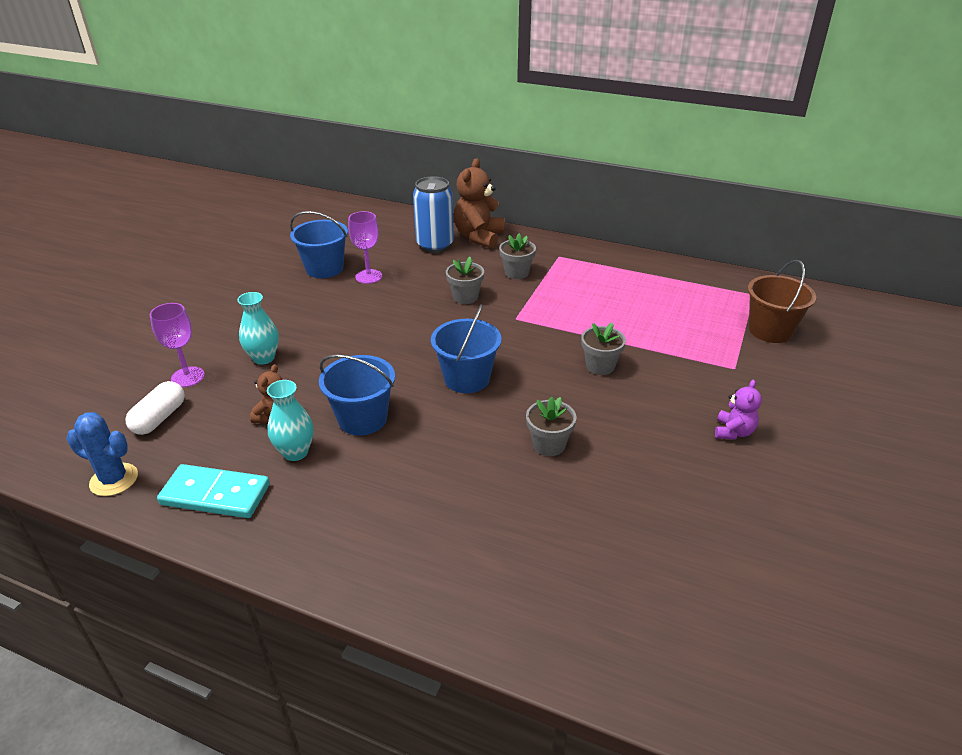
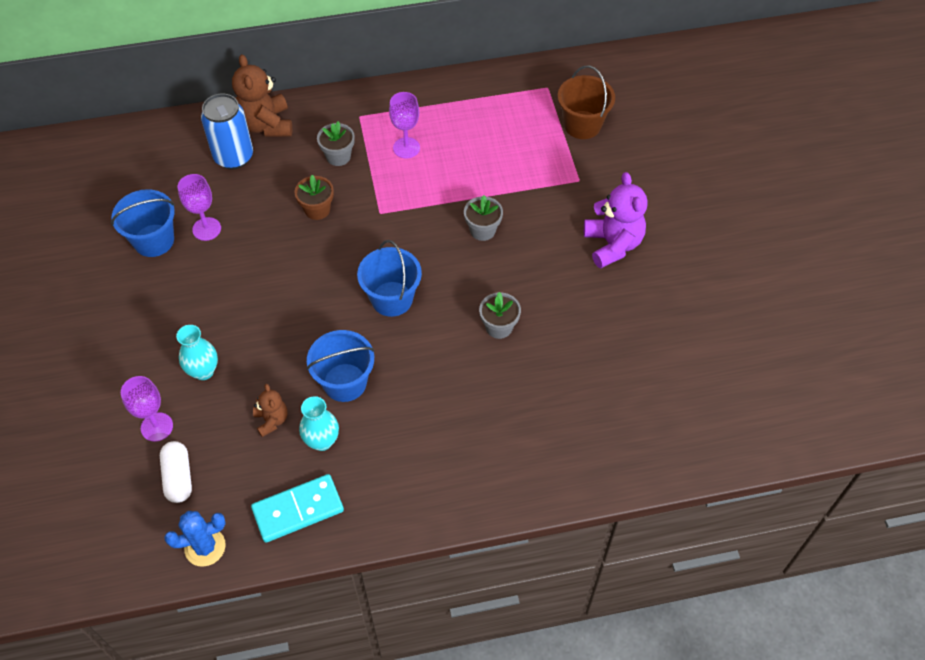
camera: 35 degrees left, 20 degrees up
(465, 297) = (317, 209): grey flower pot -> brown flower pot
(580, 287) = (406, 148): none -> purple goblet
(733, 432) = (612, 244): purple teddy bear -> purple teddy bear, size x1.83

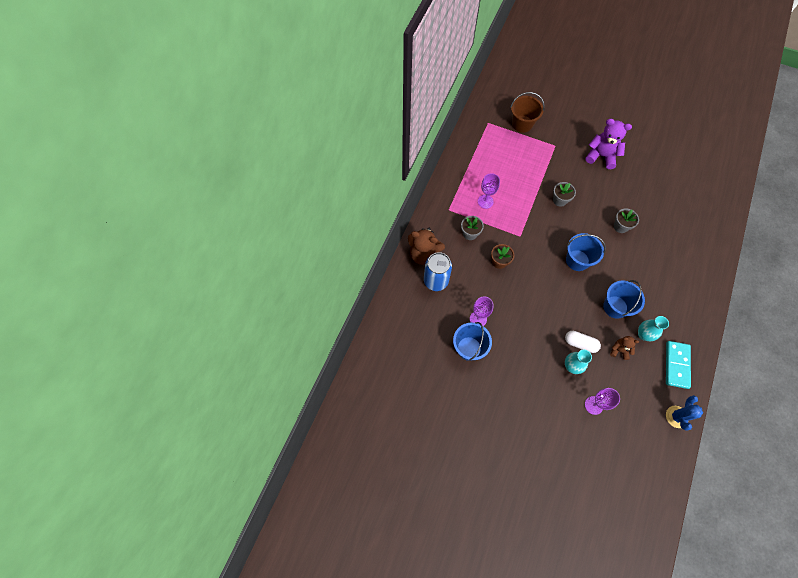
camera: 55 degrees left, 10 degrees up
(178, 477) = (630, 409): white capsule -> white capsule (580, 343)

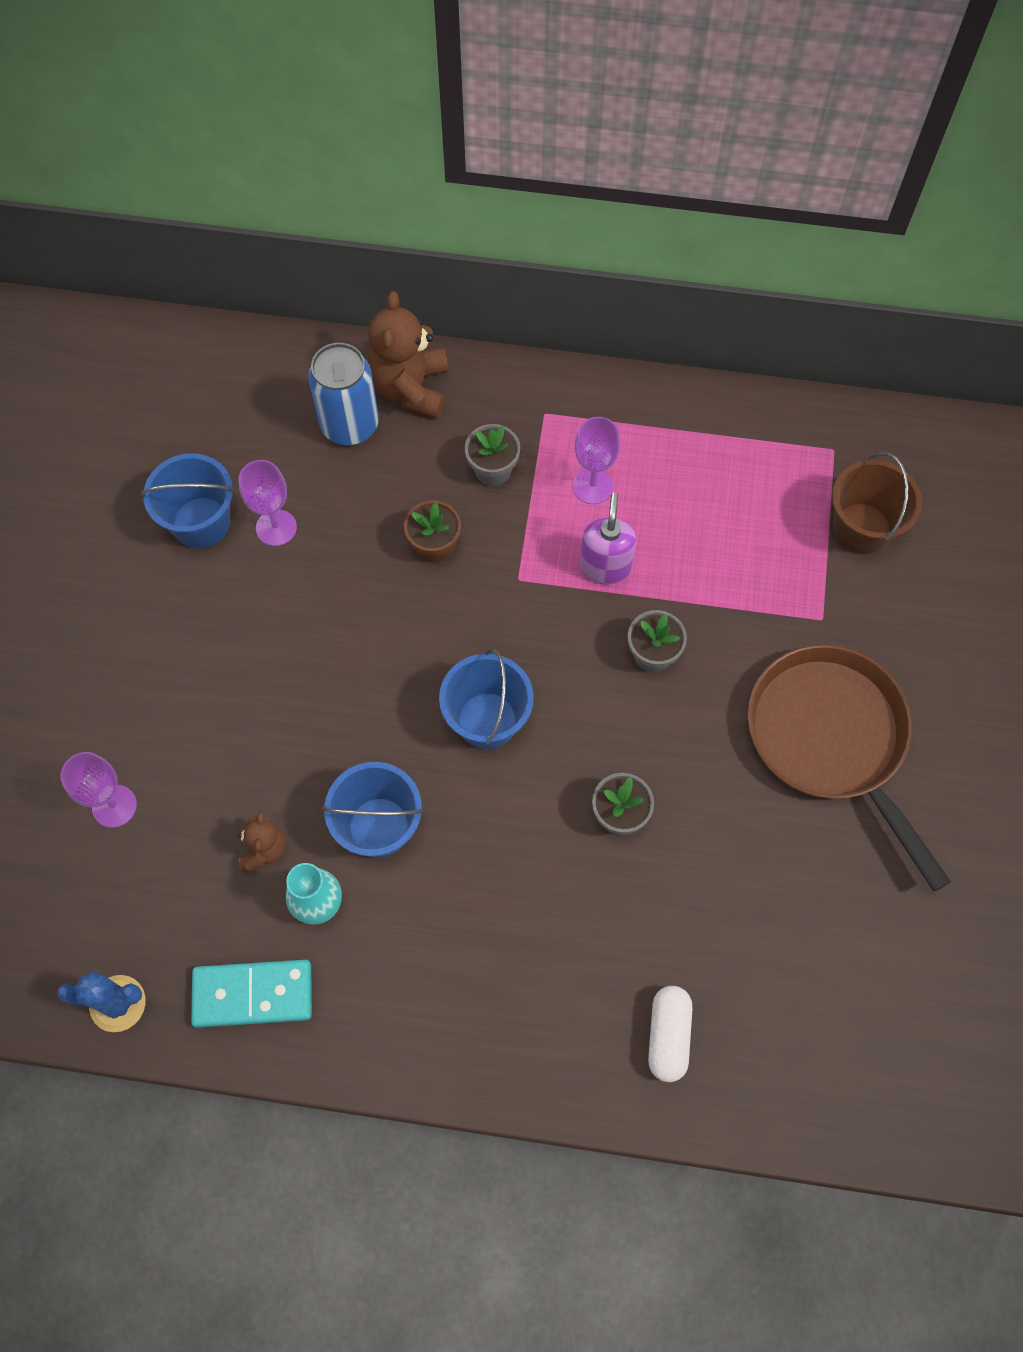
camera: 75 degrees right, 0 degrees up
(521, 206) = (605, 567): none -> purple soap dispenser
(571, 366) = (200, 744): turquoise vase -> none
(580, 343) = (262, 756): white capsule -> white capsule (668, 1036)
(601, 156) = (831, 740): purple teddy bear -> brown pan

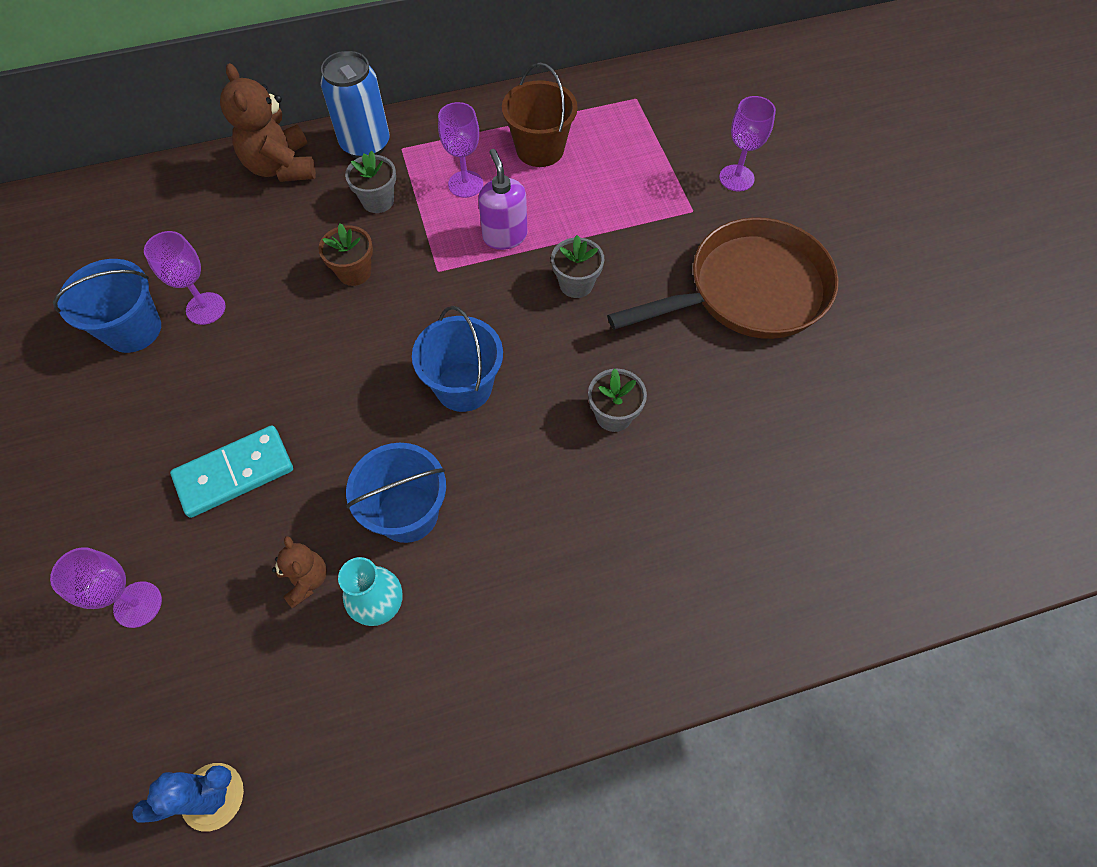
camera: 25 degrees left, 5 degrees down
(253, 994) = (351, 720): turquoise domino -> turquoise domino (234, 473)
(350, 425) = (240, 210): blue can -> blue can (365, 144)
(668, 1036) = (751, 576): white capsule -> none
(831, 740) = (749, 291): brown pan -> brown pan turned 120 degrees clockwise
(861, 528) = (686, 141): brown bucket -> brown bucket (540, 149)
(893, 599) = (736, 178): none -> purple goblet

